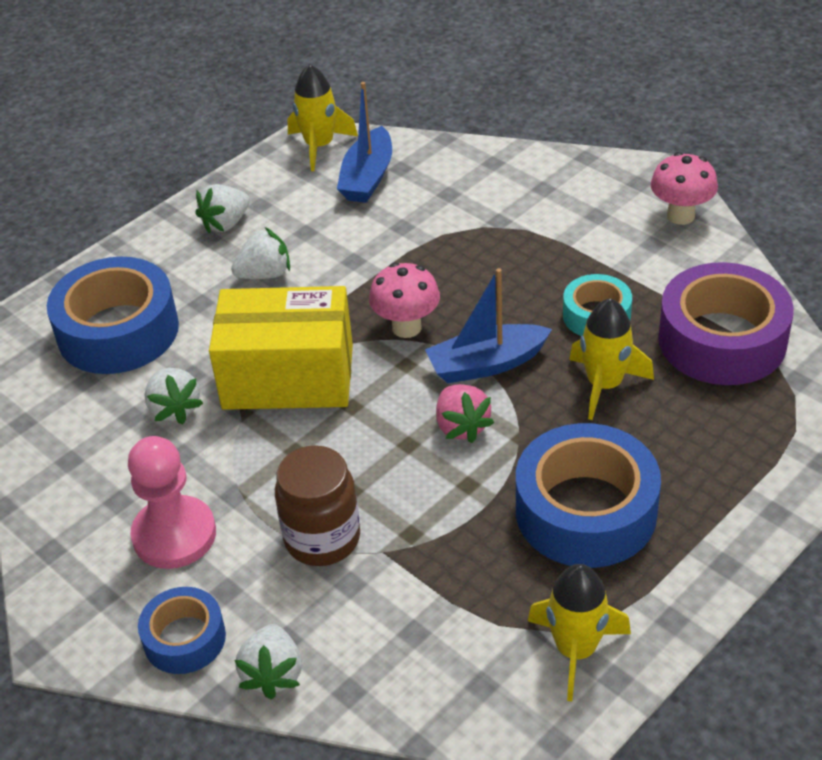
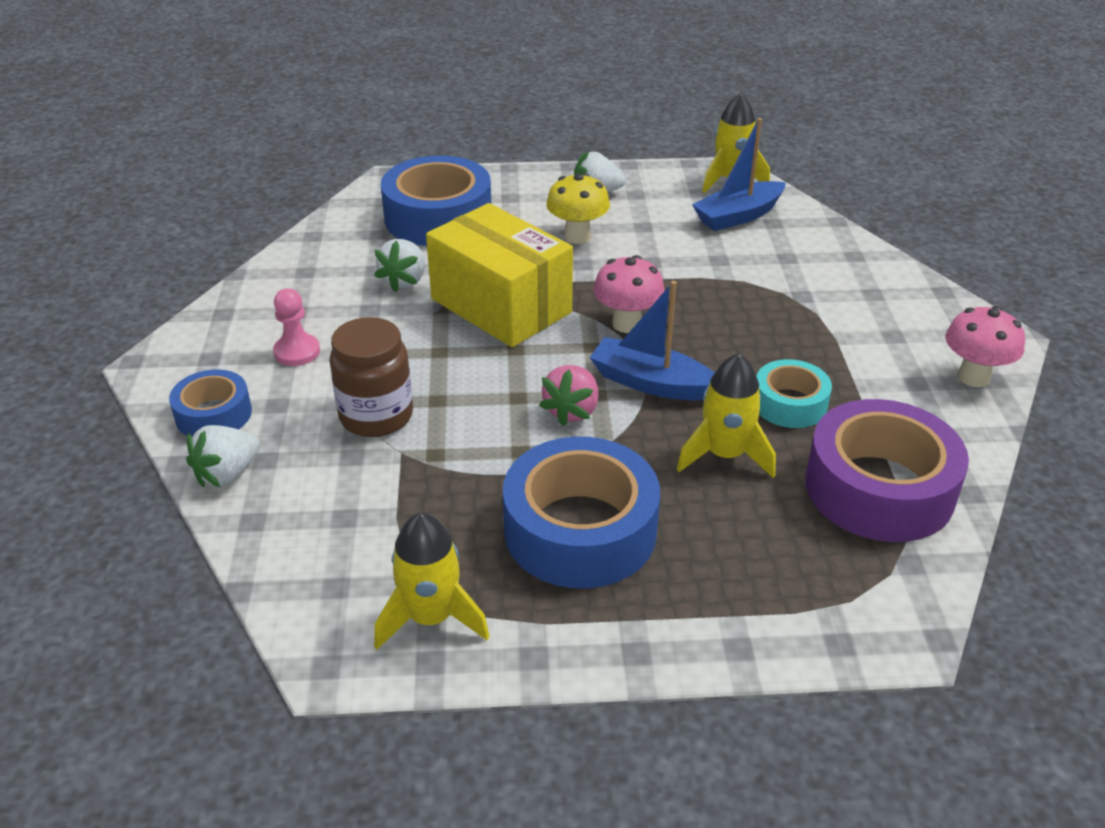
camera: 40 degrees right, 5 degrees down
(174, 535) = (297, 352): pink pawn -> pink pawn, size x0.60
(265, 274) = (577, 236): white strawberry -> yellow mushroom

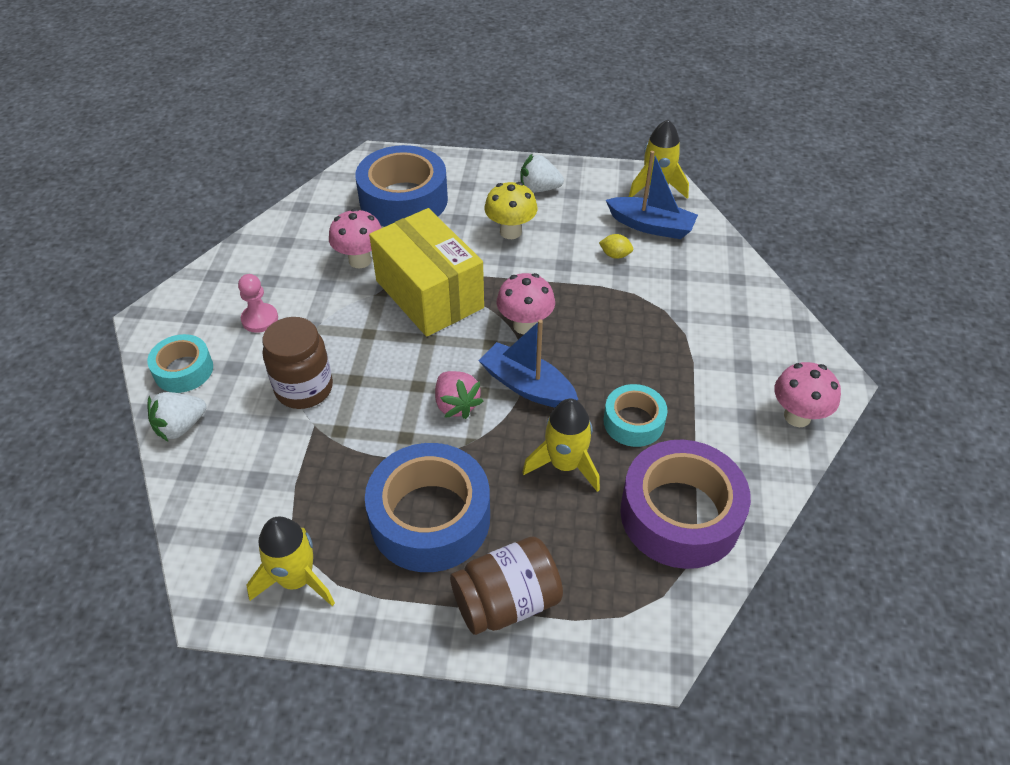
camera: 10 degrees right, 10 degrees up
(213, 414) = (183, 370): blue tape -> turquoise tape
(404, 281) = (360, 260): white strawberry -> pink mushroom
(572, 411) = (456, 405): pink strawberry -> pink strawberry turned 60 degrees counterclockwise
(706, 605) = (506, 602): none -> brown jar
(707, 247) = (615, 255): none -> yellow lemon
(738, 216) = (651, 226): blue boat -> blue boat turned 135 degrees counterclockwise

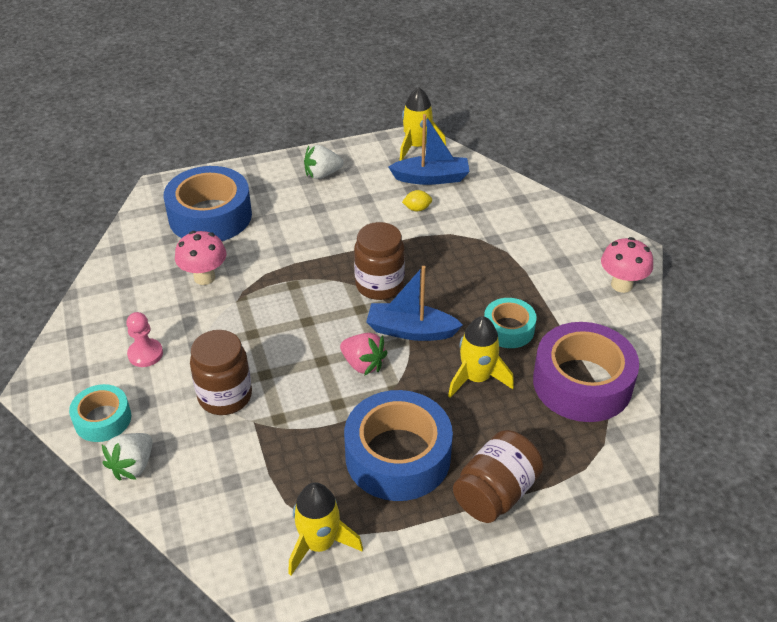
camera: 25 degrees left, 5 degrees down
(429, 294) = (284, 286): yellow box -> none
(510, 232) = (320, 215): yellow mushroom -> none
(525, 325) = (379, 285): pink mushroom -> brown jar

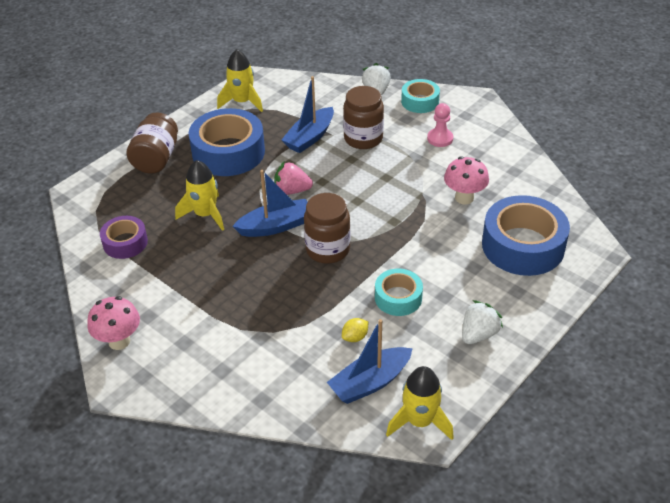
camera: 150 degrees right, 0 degrees up
(283, 430) = (310, 137): none -> blue boat
(508, 329) = (201, 259): turquoise tape -> turquoise tape (398, 298)
(582, 383) = (125, 243): purple tape -> purple tape, size x0.55

